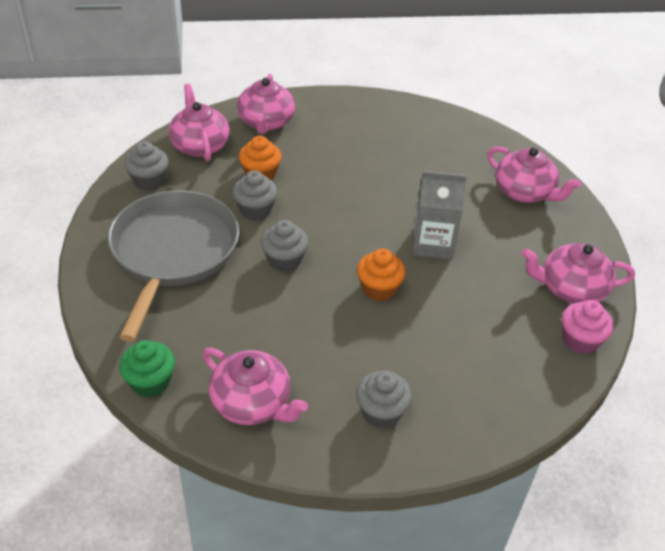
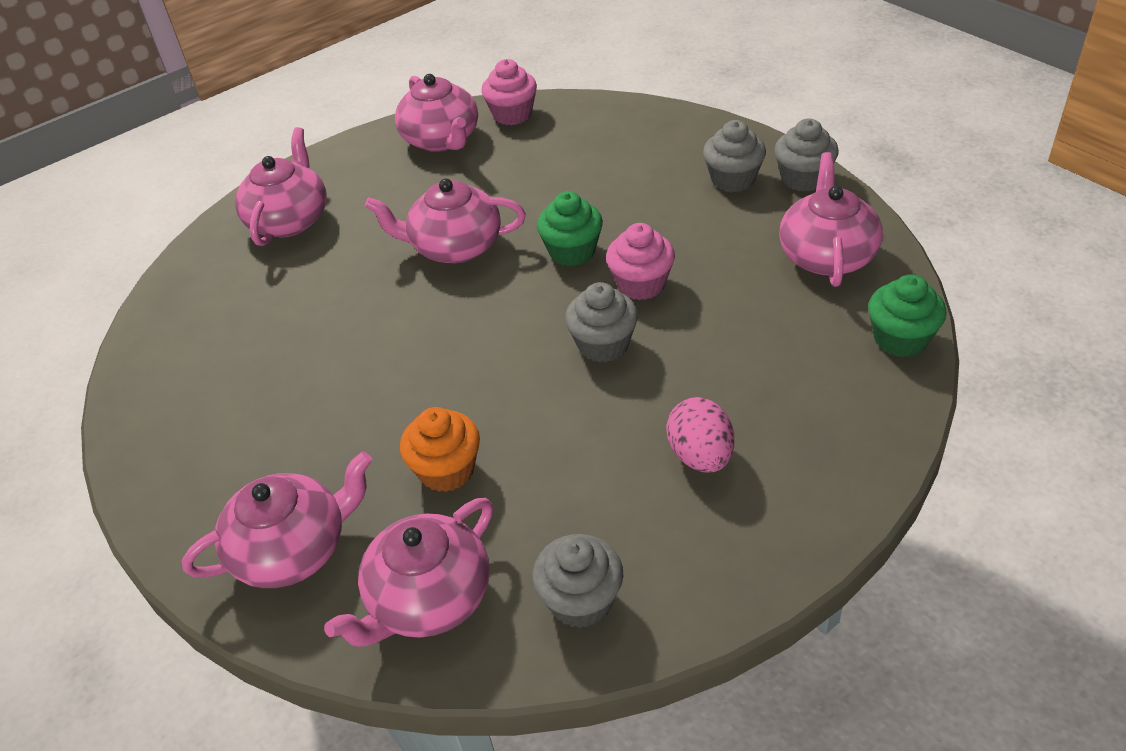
camera: 115 degrees left, 0 degrees up
(173, 252) = (700, 456): grey pan -> pink egg
(255, 210) = (533, 427): grey cupcake -> grey cupcake (803, 178)
(317, 301) = (641, 284): none -> pink cupcake
(379, 289) = (572, 251): orange cupcake -> green cupcake
(432, 244) = (455, 247): grey carton -> pink teapot

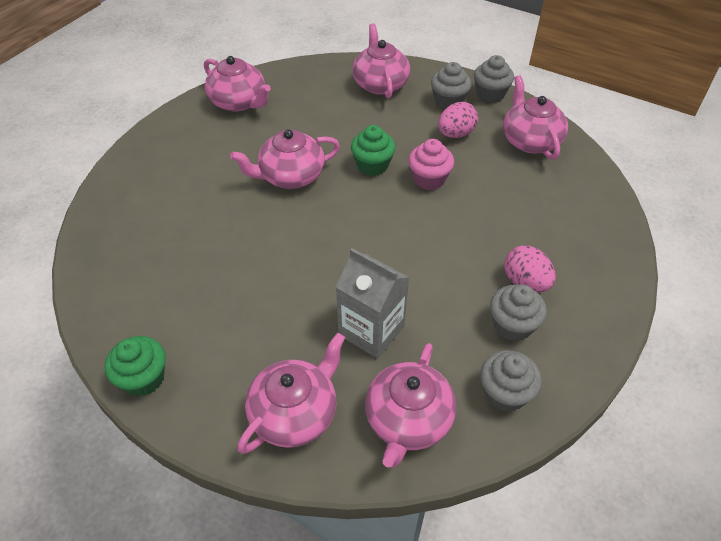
camera: 25 degrees left, 5 degrees up
(290, 220) = (156, 178): pink teapot -> pink teapot (380, 84)
(447, 470) = (371, 330): orange cupcake -> grey carton
(512, 114) = (279, 77): pink cupcake -> none
(603, 345) = (427, 223): grey cupcake -> grey cupcake (512, 325)
(717, 227) = (455, 134): none -> pink egg
(900, 339) = (598, 184): green cupcake -> green cupcake (143, 378)

